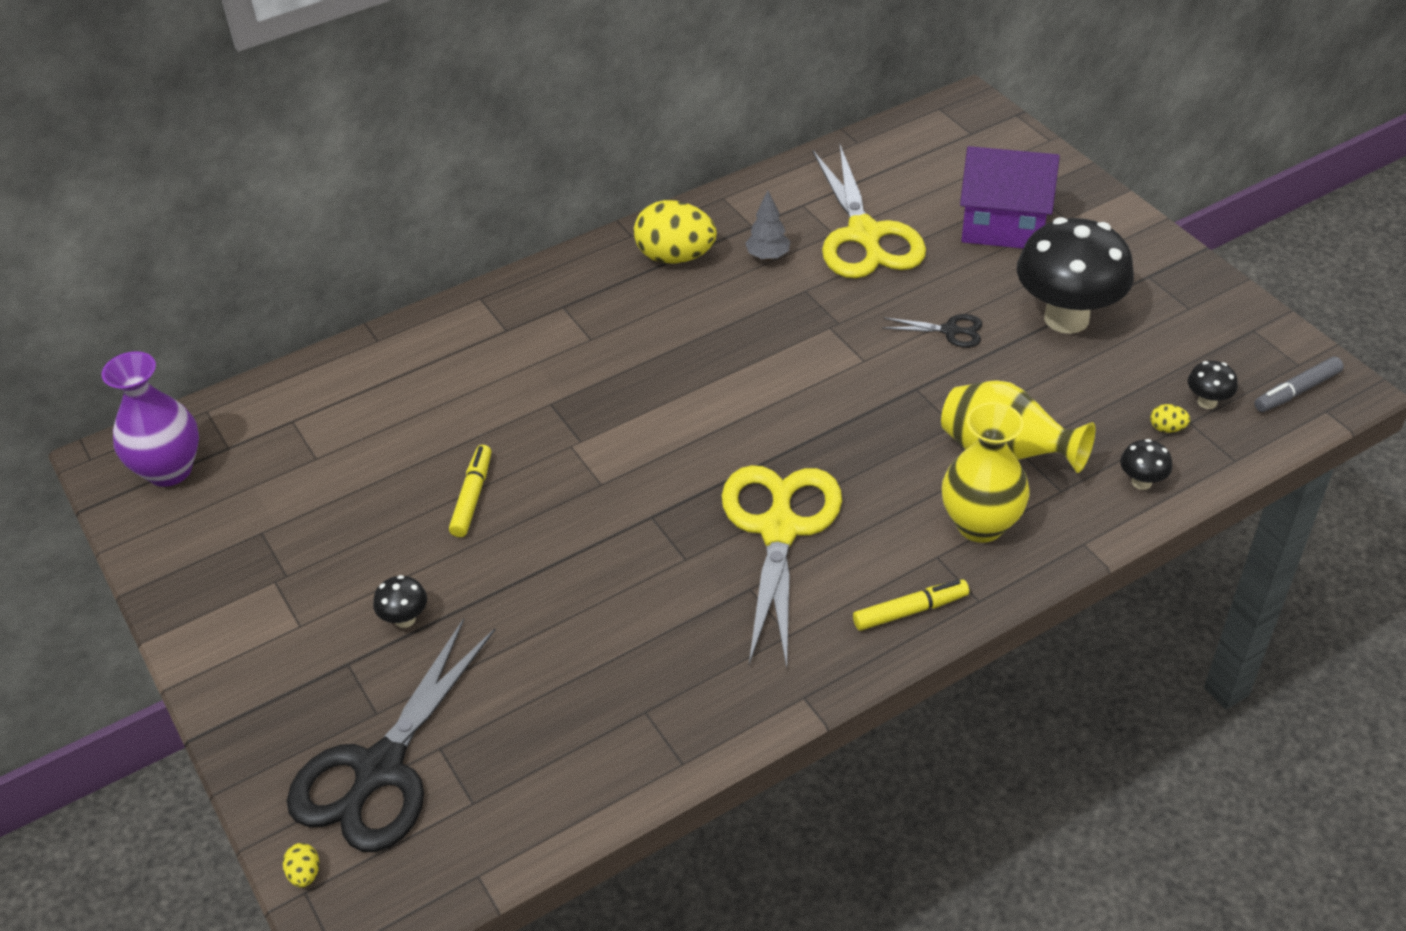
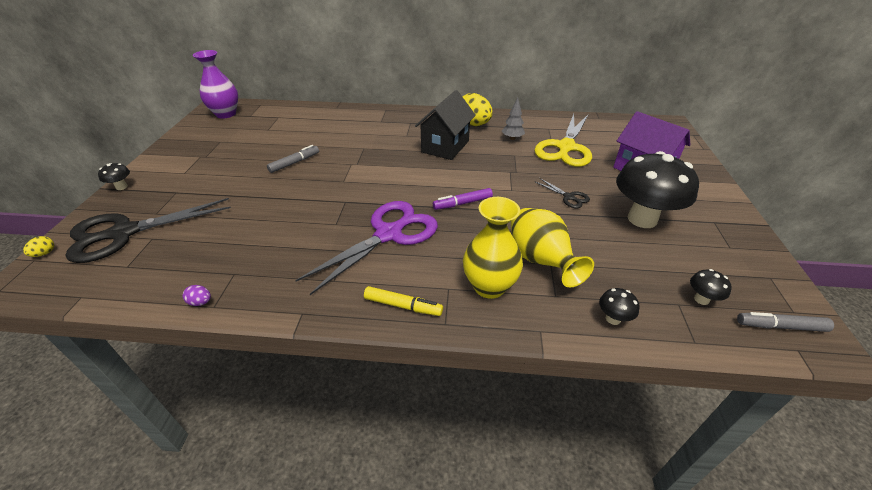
camera: 35 degrees right, 5 degrees down
(405, 619) = (213, 188): black mushroom -> black mushroom (121, 187)
(472, 496) = (294, 163): yellow marker -> grey marker
(658, 770) = (200, 302): none -> purple egg
(682, 329) = (445, 146): none -> black house
(779, 529) = (389, 234): yellow scissors -> purple scissors
(822, 422) = (462, 203): none -> purple marker
(1167, 428) = (658, 299): yellow egg -> none

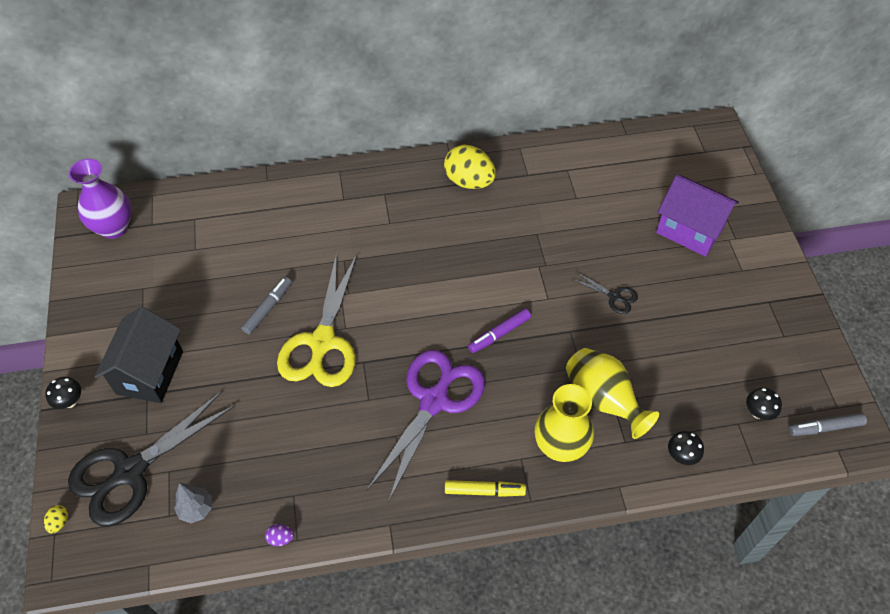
camera: 15 degrees left, 15 degrees up
(445, 146) = (447, 235): black house -> black house (150, 372)
(512, 138) = (526, 200): grey tree -> grey tree (196, 509)
(566, 147) = (595, 206): yellow scissors -> yellow scissors (322, 342)
(642, 219) = (696, 314): black mushroom -> none

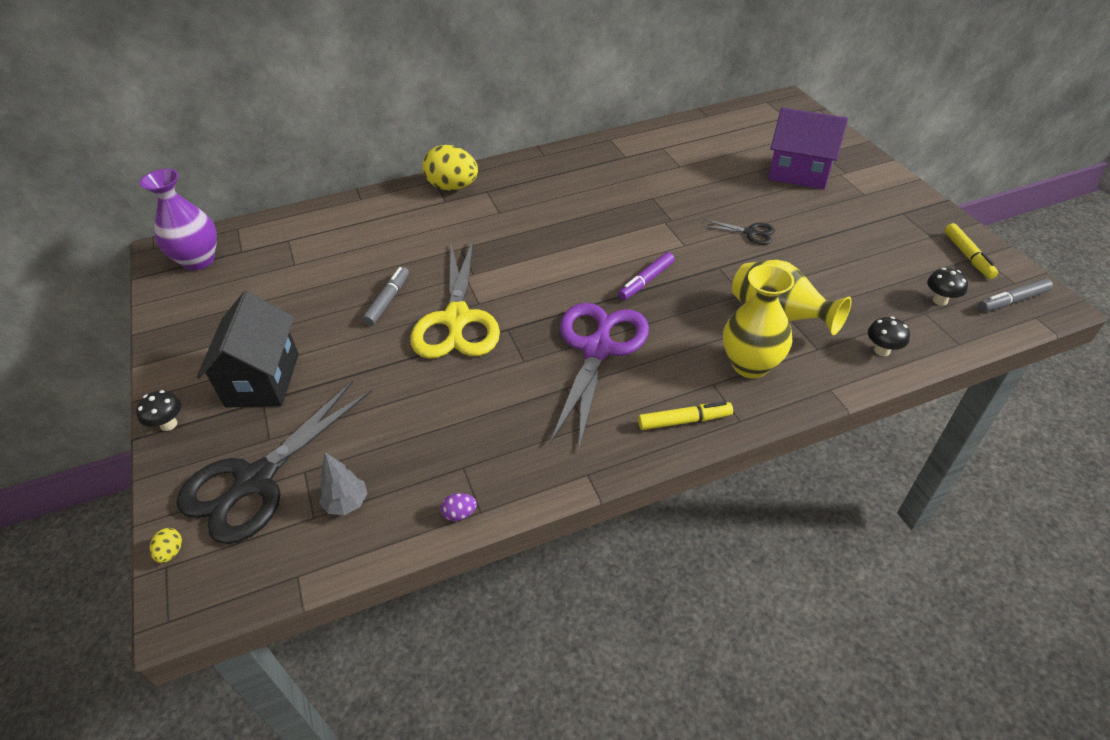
camera: 10 degrees left, 10 degrees down
(469, 181) = (569, 169): yellow egg -> yellow egg (453, 187)
(808, 367) = (968, 256): none -> yellow marker

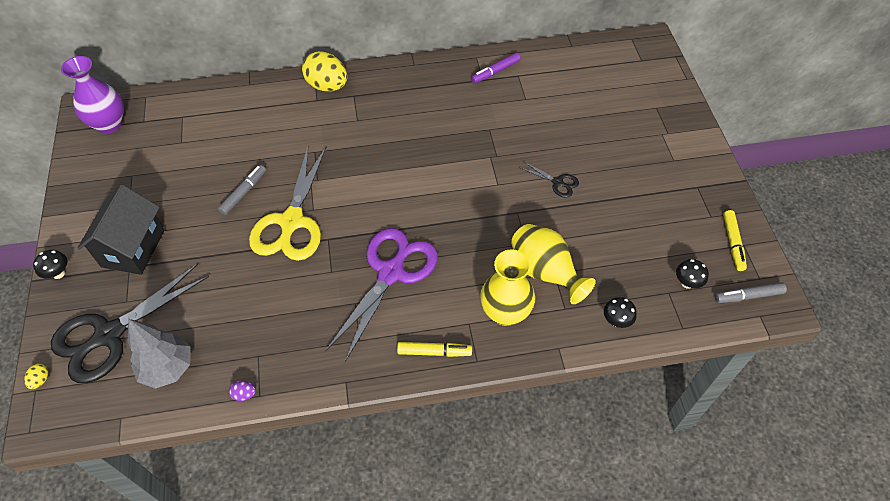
camera: 10 degrees right, 10 degrees up
(347, 503) = (168, 368): grey tree -> grey tree, size x1.67
(646, 281) = (452, 215): purple marker -> purple marker (495, 72)
(799, 173) = (626, 126): purple house -> none

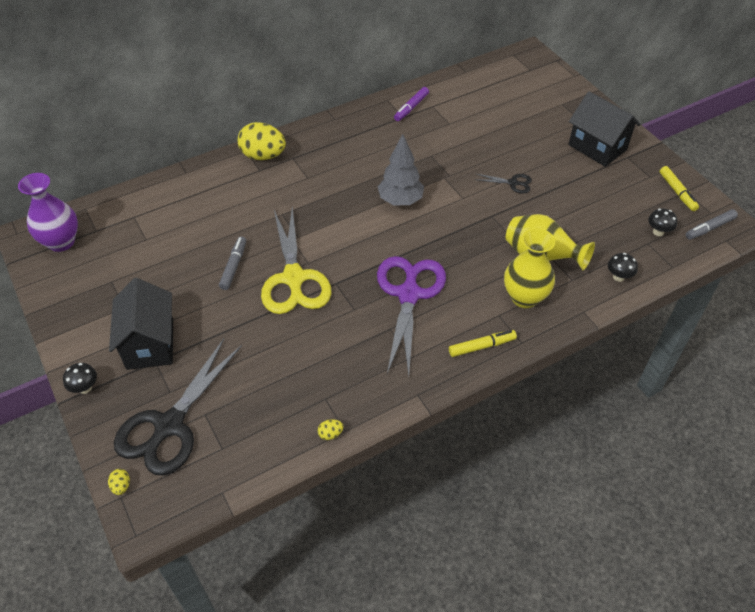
camera: 20 degrees left, 5 degrees down
(168, 368) = (244, 435): grey tree -> grey tree (400, 200)
(244, 394) = (330, 434): purple egg -> yellow egg
(669, 167) = (597, 147): none -> black house

